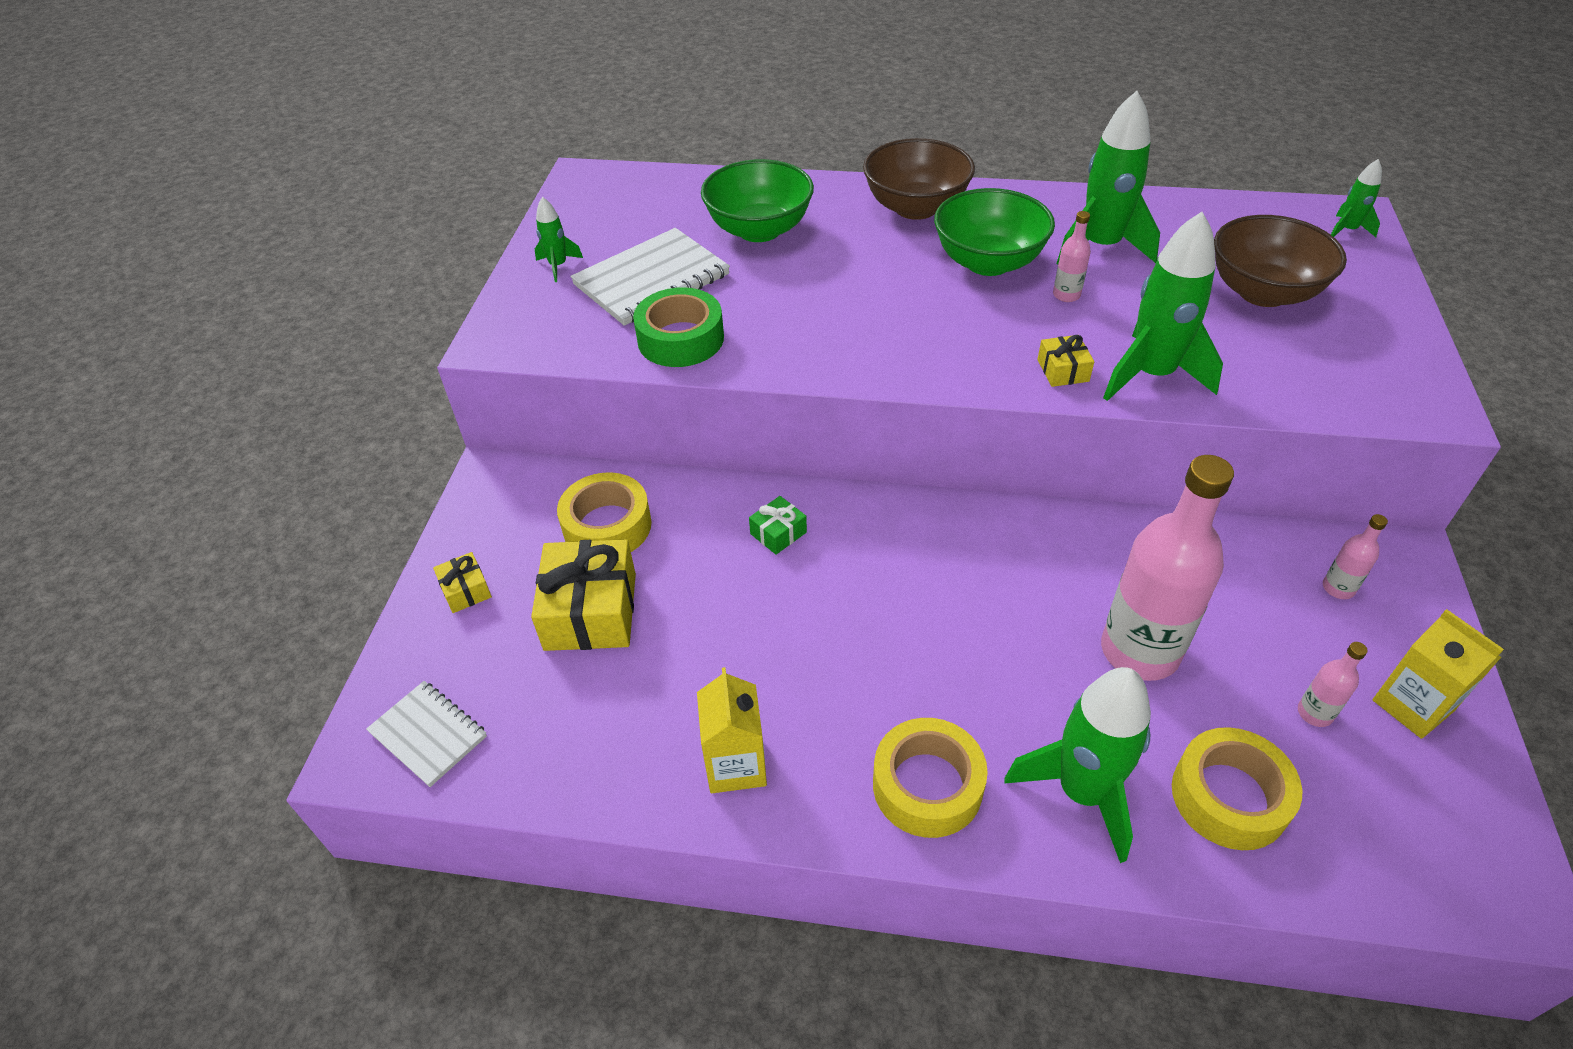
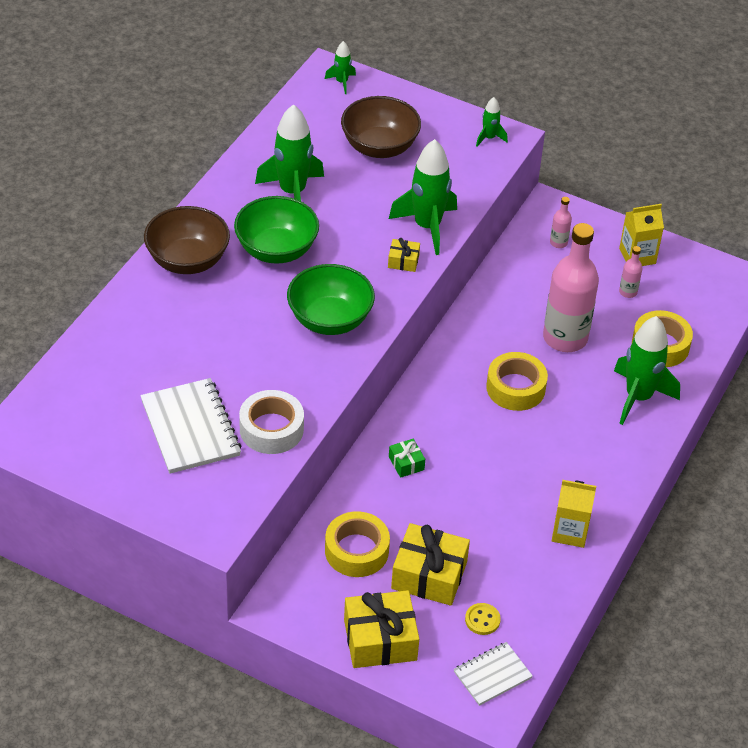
camera: 75 degrees left, 0 degrees up
(466, 590) = (380, 640): yellow gift -> yellow gift, size x2.06
(527, 695) = (482, 620): none -> yellow button
(558, 266) = (137, 478): green rocket -> green rocket (489, 138)
(680, 339) = (271, 429): green tape -> white tape
(759, 230) = (162, 352): green bowl -> green bowl (330, 320)
(927, 785) = (612, 455): yellow tape -> yellow tape (515, 388)
(1066, 295) = (333, 229): pink bottle -> none

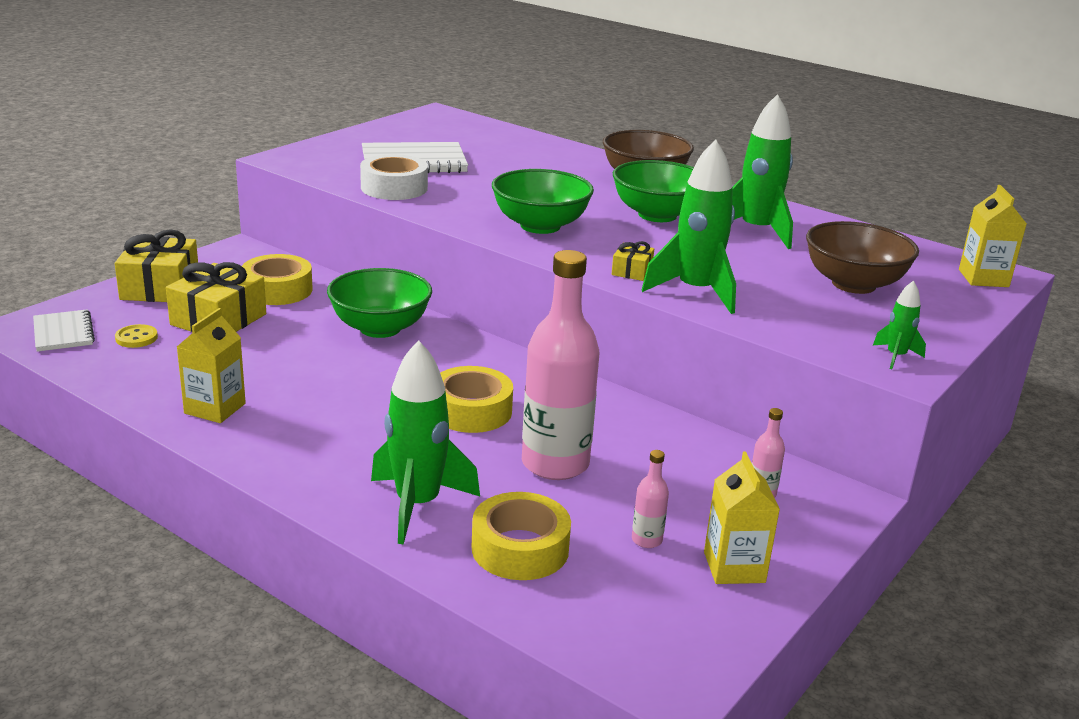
camera: 100 degrees right, 20 degrees down
(341, 82) = (983, 278): green rocket -> yellow carton
(406, 463) = (380, 328): green gift -> green bowl

